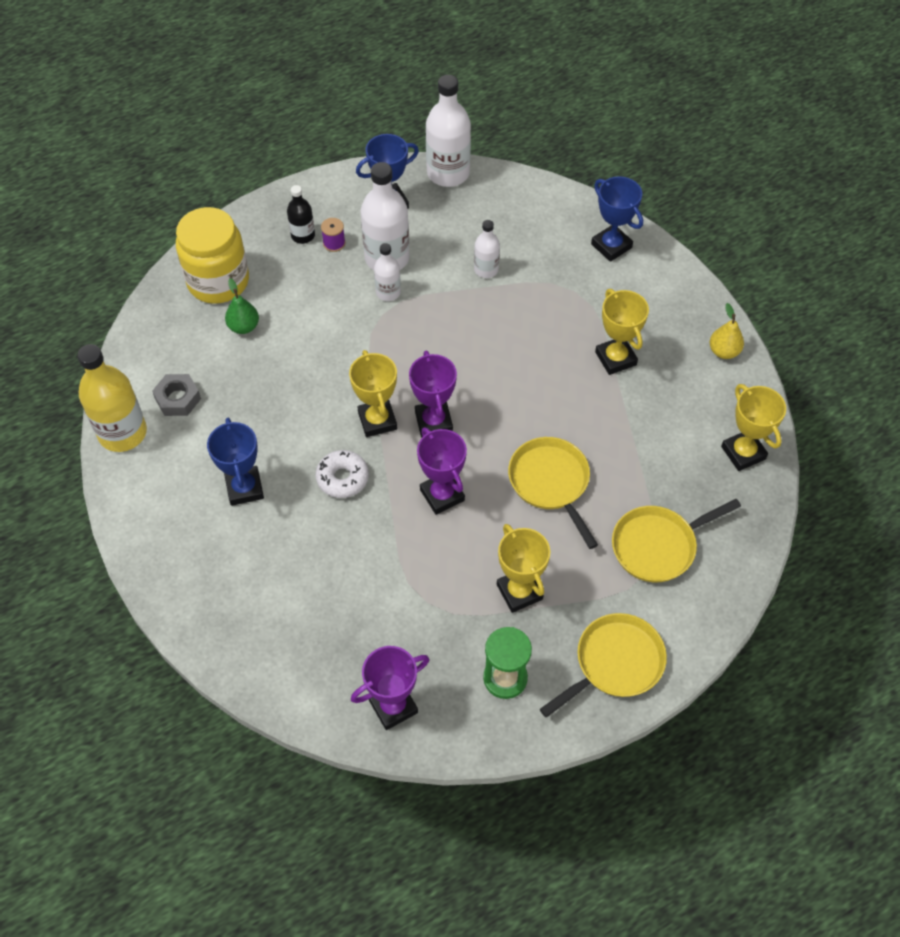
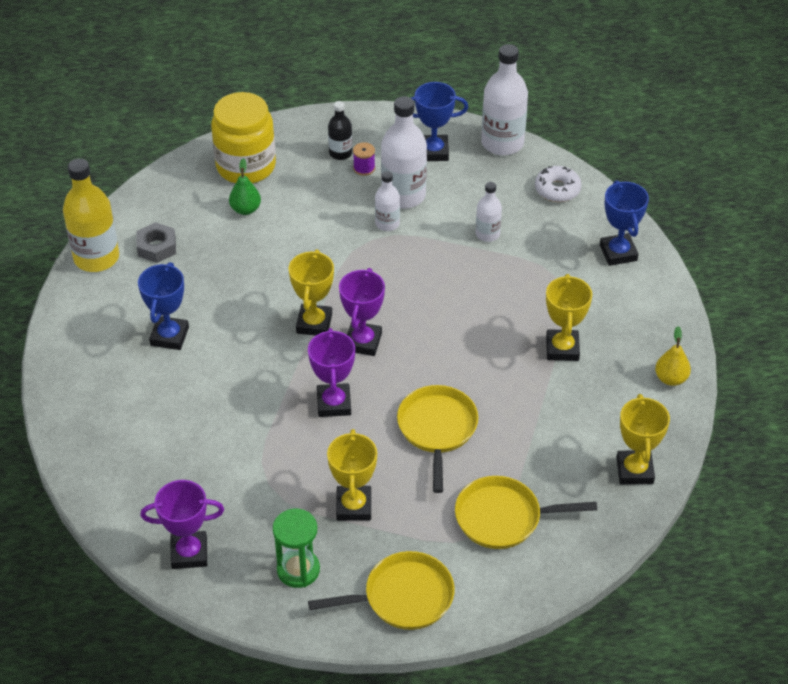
camera: 25 degrees right, 10 degrees down
(342, 478) = (256, 358): white donut -> white donut (557, 189)

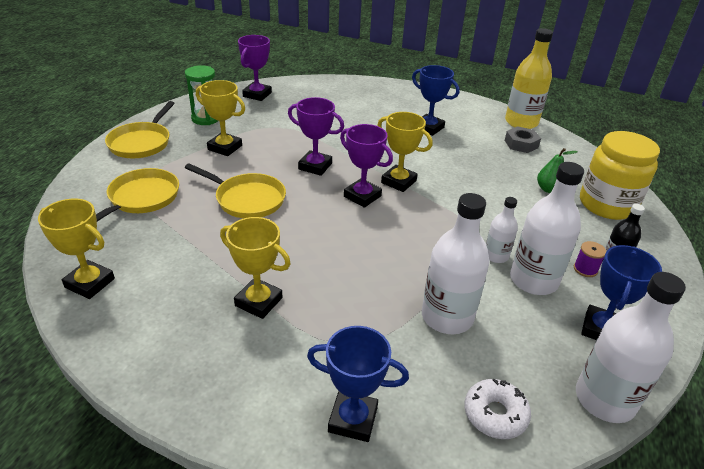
camera: 115 degrees right, 10 degrees down
(487, 234) = (447, 317): white bottle -> white bottle, size x1.84
(670, 378) = (147, 365): yellow pear -> none

